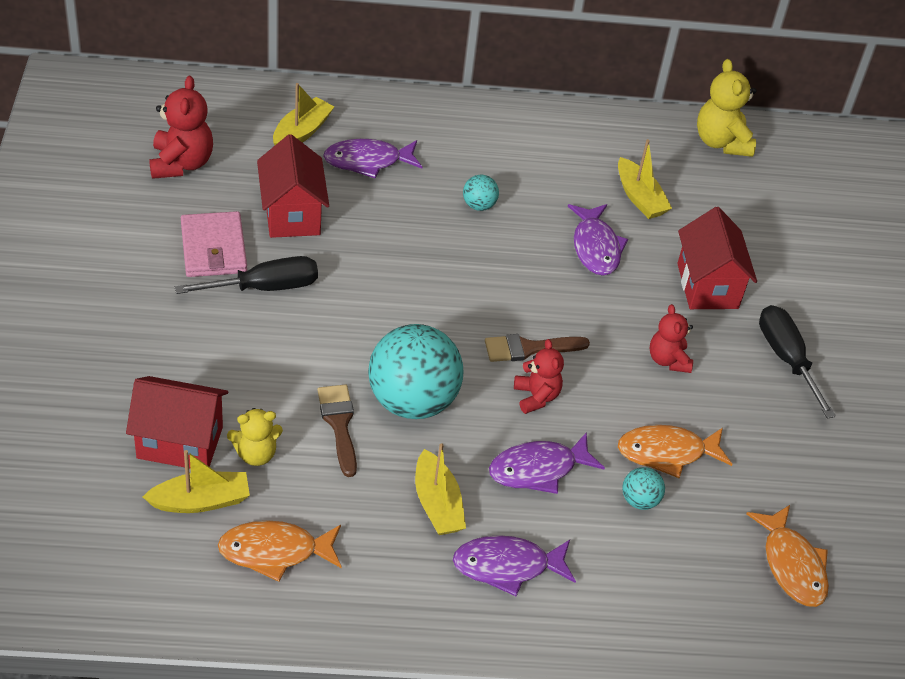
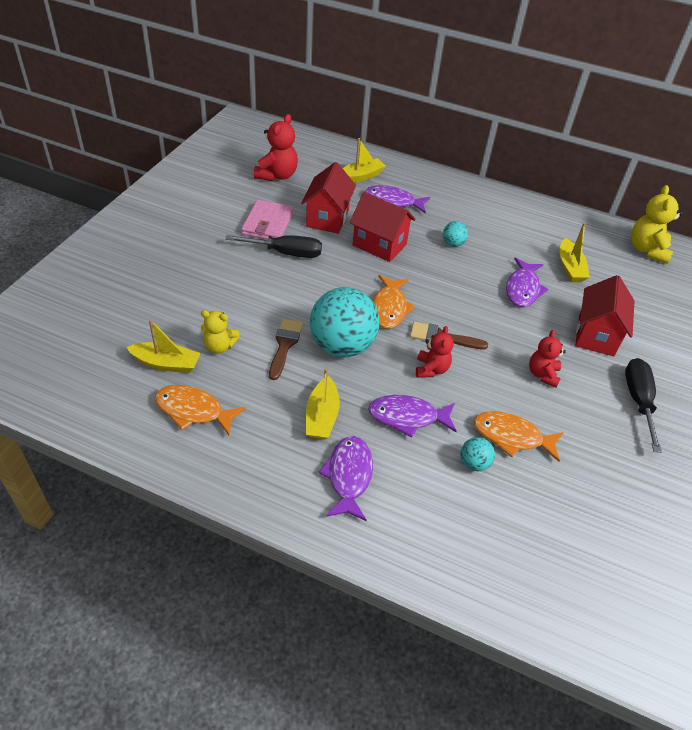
camera: 25 degrees right, 0 degrees up
(180, 442) = (176, 325): red house -> red house (379, 245)
(507, 566) = (349, 476): purple fish -> purple fish turned 75 degrees clockwise
(792, 565) = (578, 554): orange fish -> orange fish (389, 308)

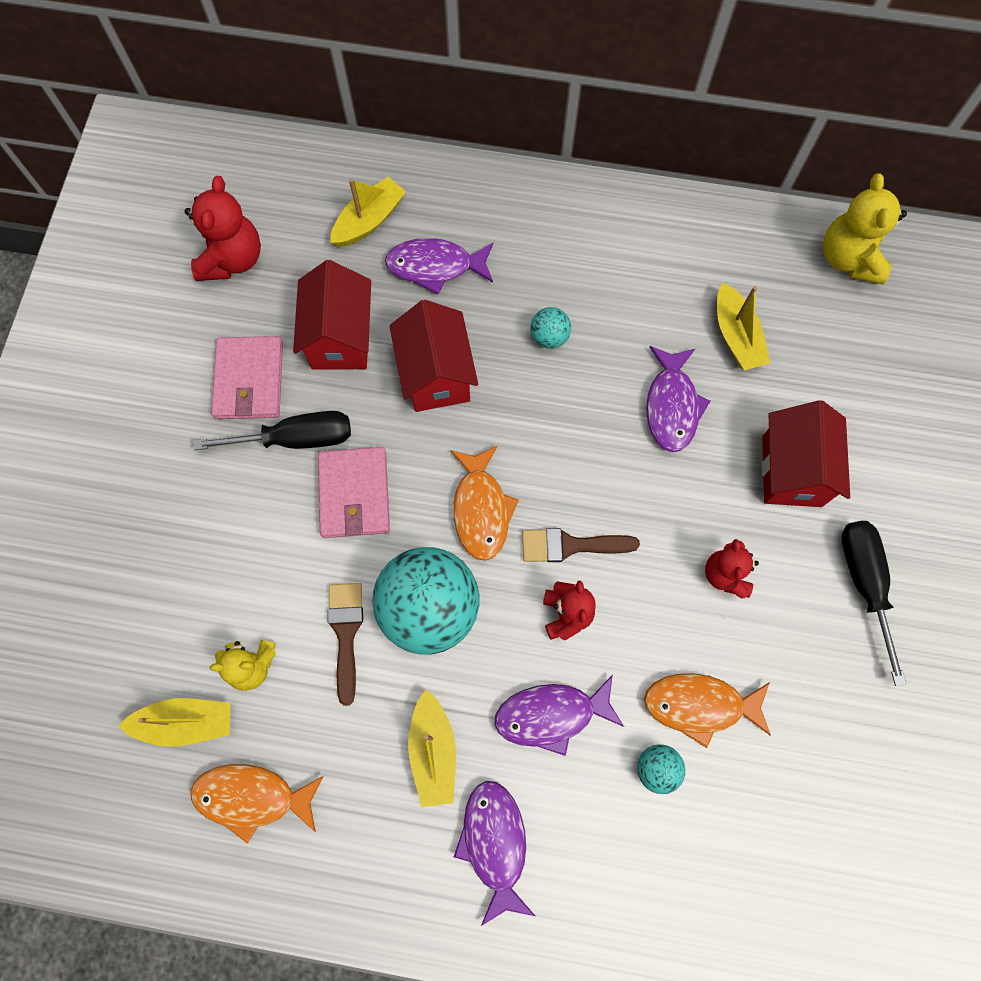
camera: 10 degrees left, 25 degrees up
(312, 284) = (354, 494): none -> pink wallet
(379, 245) = (436, 375): red house -> red house turned 60 degrees clockwise

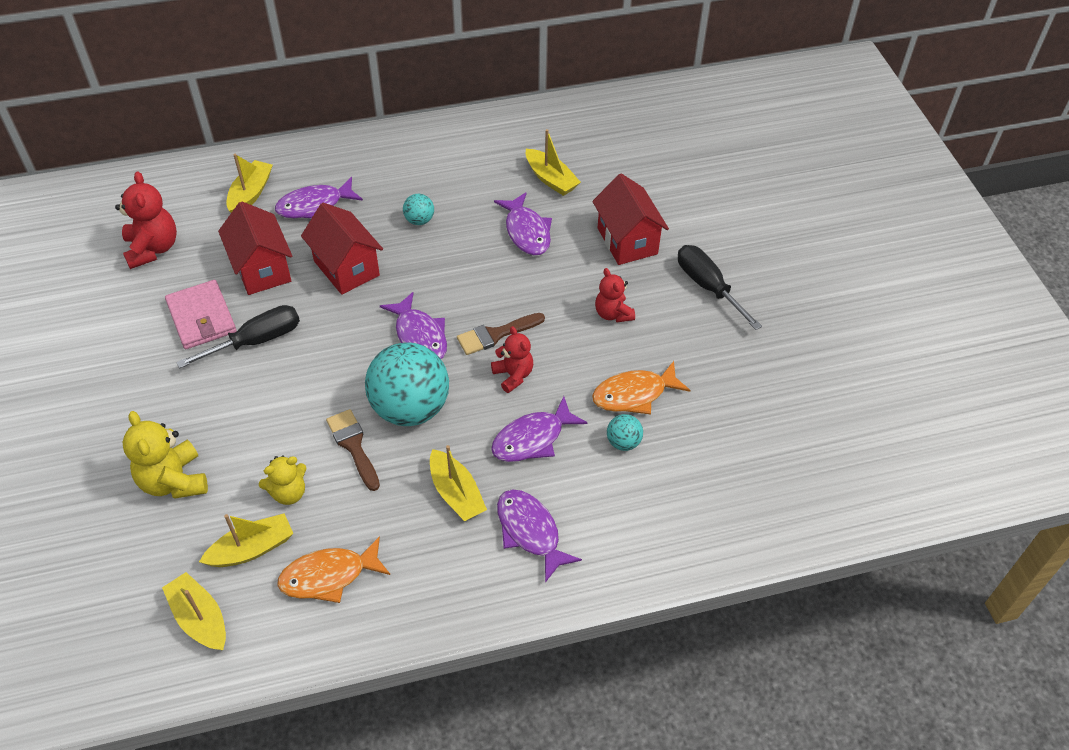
camera: 25 degrees left, 20 degrees down
(101, 788) = (200, 619): none -> yellow boat
(354, 494) = (318, 359): pink wallet -> none
(481, 509) = (420, 336): orange fish -> purple fish
(848, 258) = (604, 114): yellow teddy bear -> yellow teddy bear (174, 481)

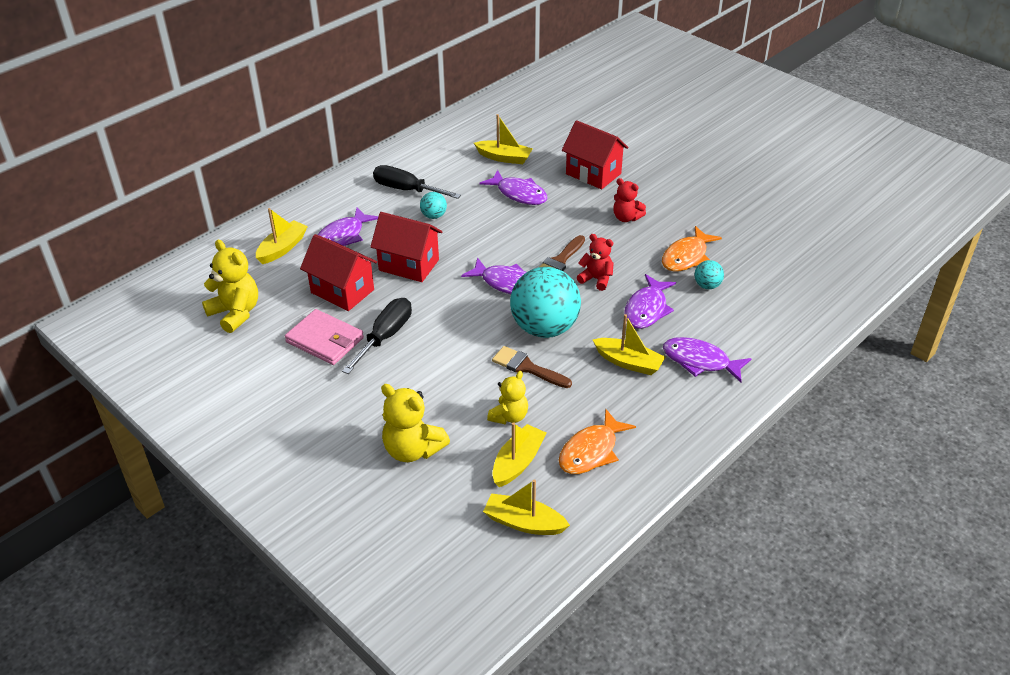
camera: 30 degrees left, 10 degrees down
(152, 248) = (235, 313): red teddy bear -> yellow teddy bear
(250, 194) = (282, 248): yellow boat -> yellow boat turned 45 degrees clockwise
(708, 286) = (671, 179): black screwdriver -> black screwdriver (406, 190)

